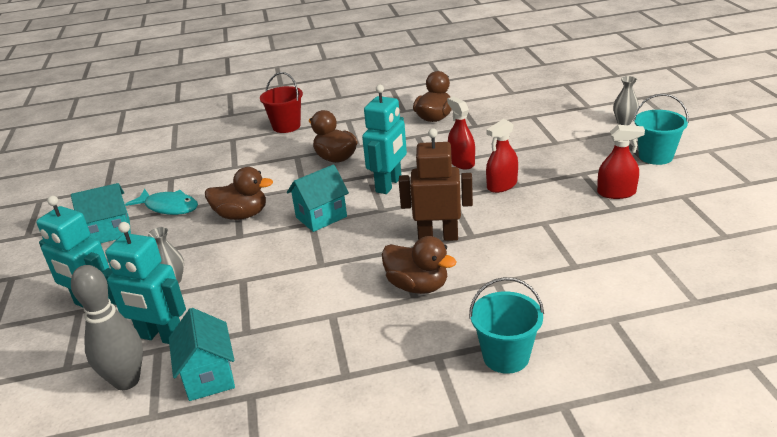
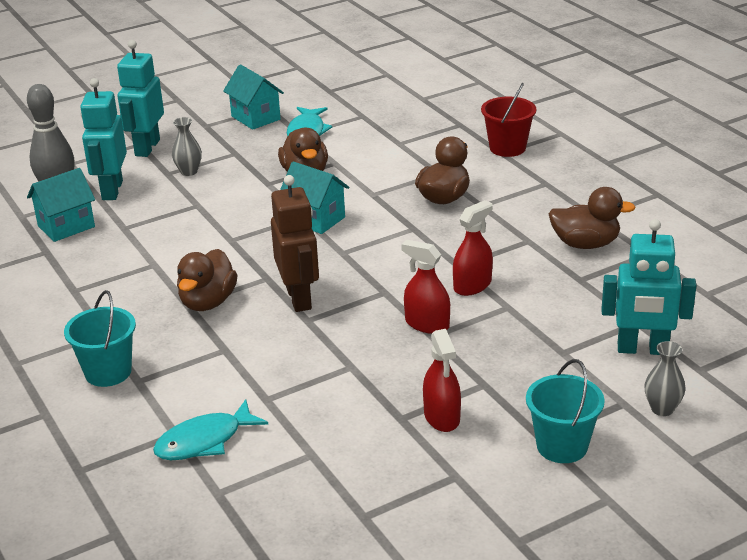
camera: 70 degrees right, 0 degrees up
(389, 185) = (397, 246): turquoise robot -> turquoise robot (642, 349)
(626, 303) = (204, 441): none -> turquoise fish

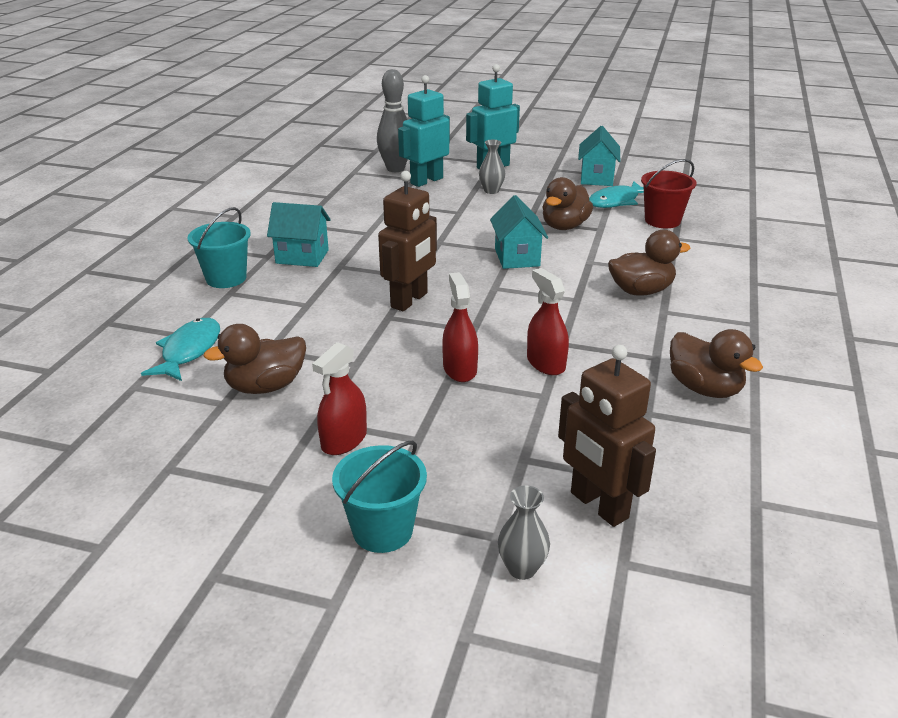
camera: 45 degrees right, 0 degrees up
(66, 226) = (364, 188): turquoise house -> turquoise house (302, 257)
(204, 441) = (189, 351): turquoise fish -> turquoise fish turned 90 degrees clockwise
(208, 302) = (353, 271): brown duck -> brown duck (265, 386)
(472, 285) = (545, 363): red spray bottle -> red spray bottle turned 120 degrees counterclockwise
(507, 148) = (765, 282): red bucket -> red bucket (662, 221)
(642, 349) = (598, 505): turquoise robot -> brown robot

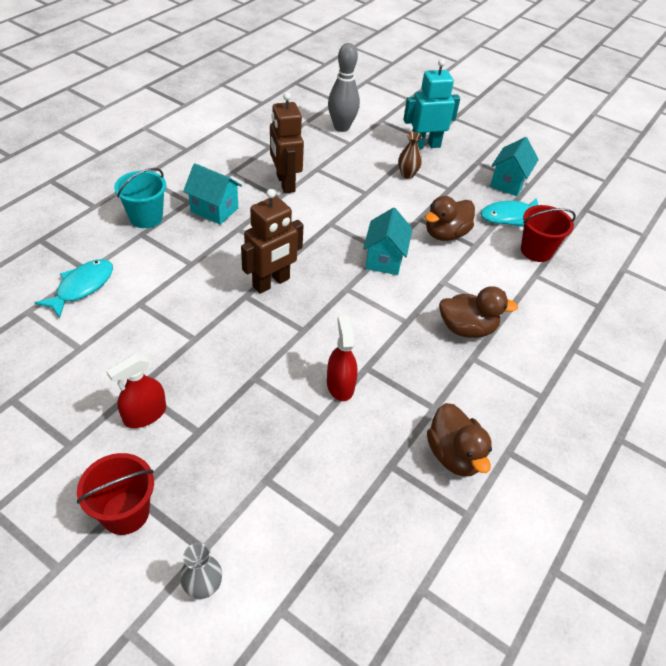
camera: 15 degrees right, 15 degrees up
(265, 386) = (117, 341): brown duck -> none
(382, 530) = (125, 513): turquoise bucket -> red bucket
(426, 181) = (359, 148): turquoise robot -> none
(459, 369) = (269, 369): red spray bottle -> none
(491, 191) = (407, 174): grey vase -> brown vase
(598, 505) = (295, 547): brown robot -> brown robot (285, 183)

